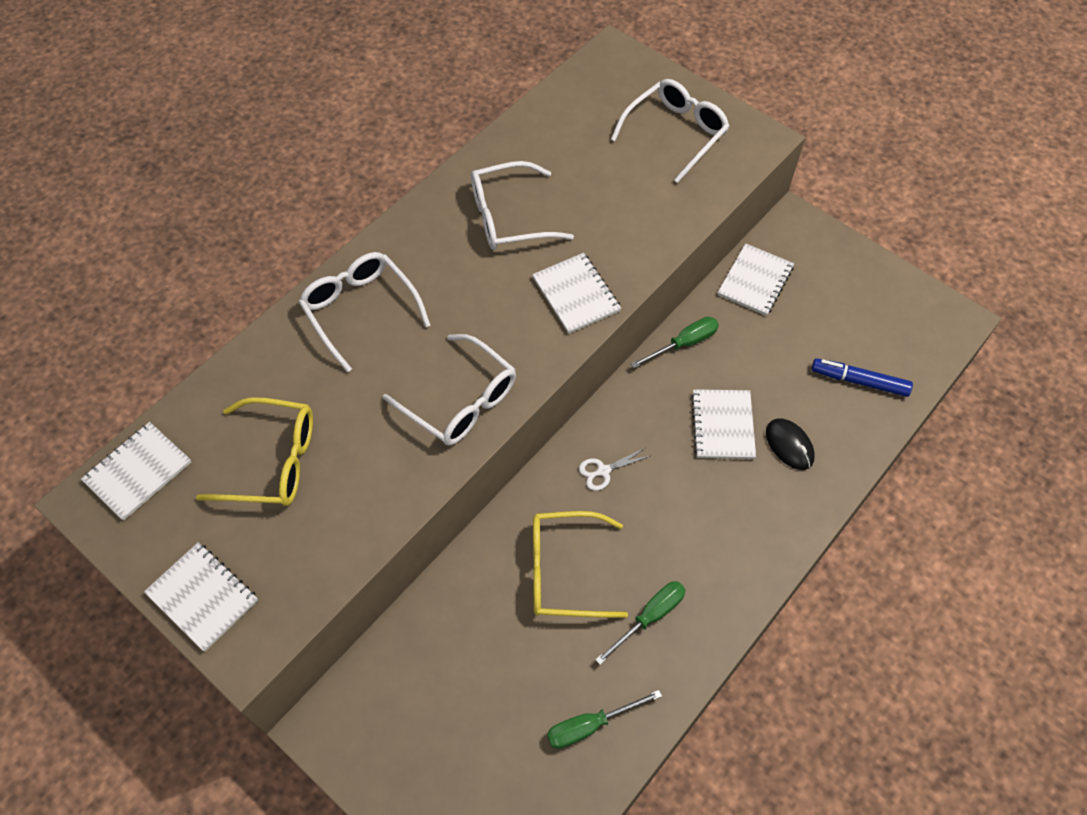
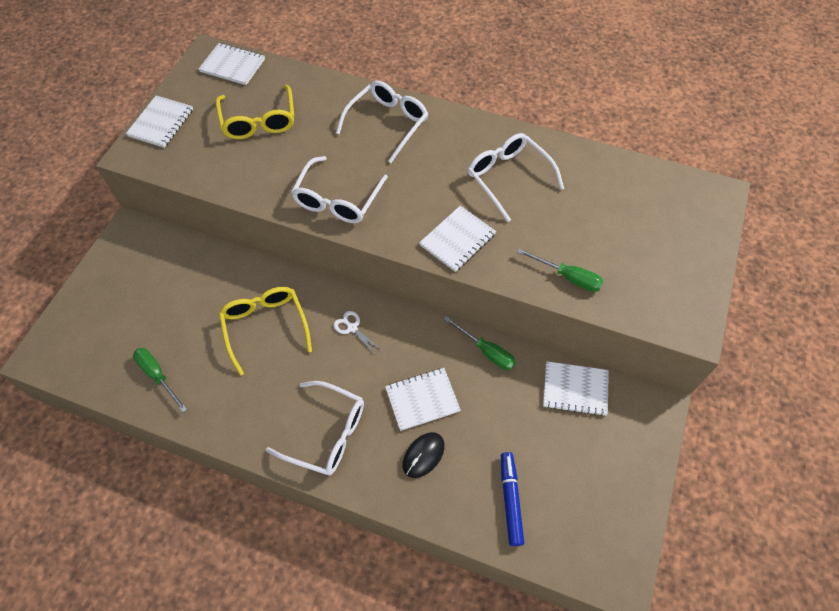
camera: 70 degrees right, 0 degrees up
(649, 617) = (245, 391): green screwdriver -> green screwdriver (568, 277)
(675, 133) = (657, 261): white glasses -> white glasses (327, 433)

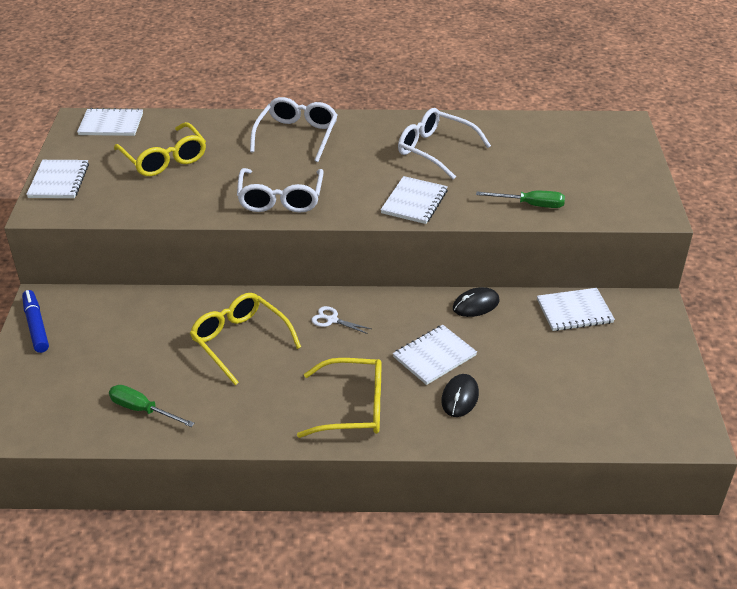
camera: 20 degrees left, 20 degrees down
(327, 433) = (353, 407): white glasses -> yellow glasses
(486, 351) = (476, 305): green screwdriver -> black mouse
(510, 500) = (562, 407): blue marker -> blue marker (36, 326)

